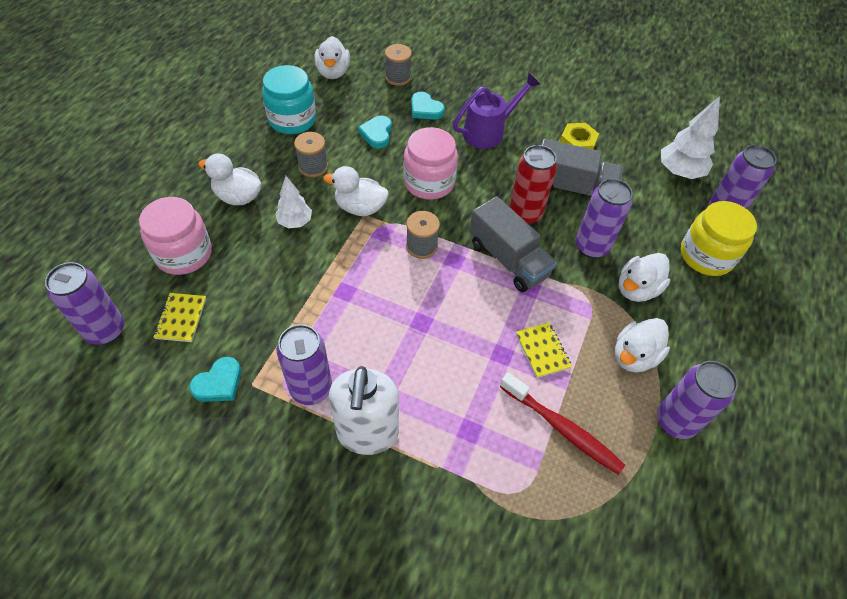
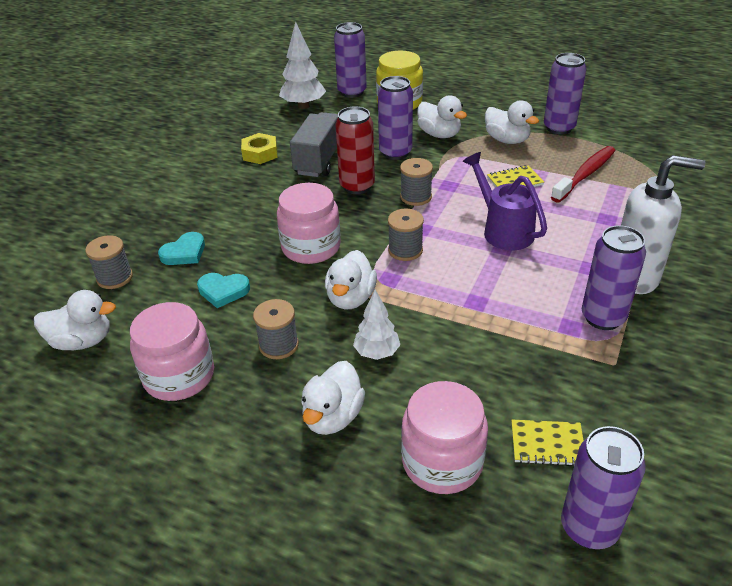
camera: 85 degrees left, 15 degrees down
(219, 383) = (623, 392): turquoise heart -> none
(292, 119) = (179, 376): turquoise jar -> pink jar
(489, 132) = (233, 206): purple watering can -> purple watering can (503, 230)
(508, 259) = (416, 197): grey truck -> grey spool

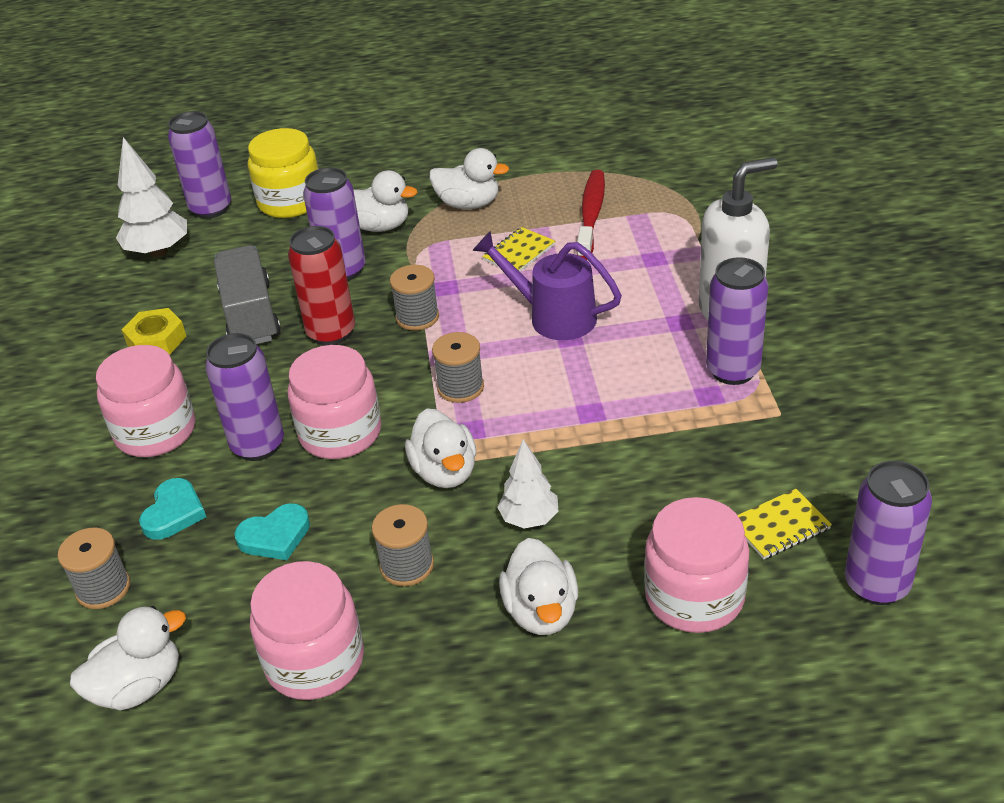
camera: 30 degrees left, 0 degrees up
(215, 203) = (155, 431): none -> pink jar
(559, 128) = (517, 167): purple can -> purple can (258, 445)

